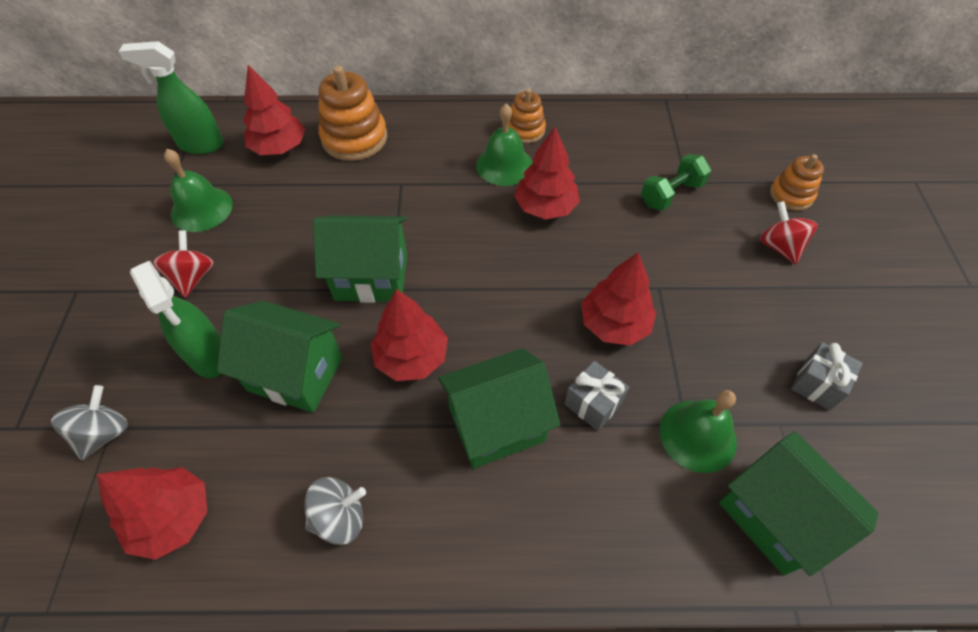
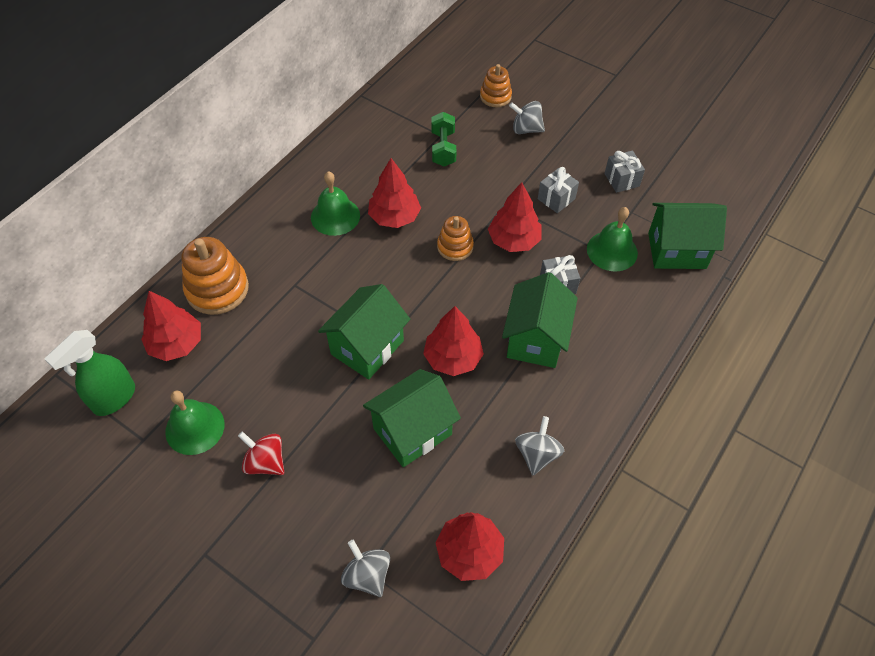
camera: 55 degrees left, 0 degrees up
(209, 356) = (353, 480): green spray bottle -> none
(525, 130) = (314, 185): orange stacking toy -> orange stacking toy (455, 247)
(714, 331) = (556, 199): none -> grey gift
(779, 247) = (526, 129): red spinning top -> grey spinning top

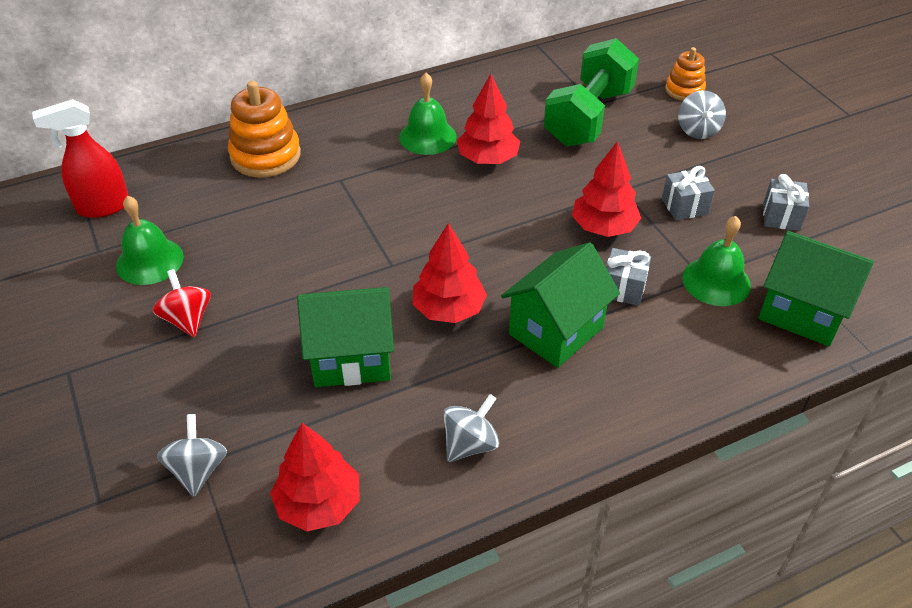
camera: 30 degrees right, 10 degrees down
(114, 399) = (102, 207): green spray bottle -> red spray bottle
(176, 344) = (192, 185): red tree -> none
(367, 347) = (367, 262): green house -> none
(443, 148) = (588, 117): green dumbbell -> green dumbbell, size x1.86
(455, 247) = (532, 208): orange stacking toy -> none
(526, 129) = (697, 130): grey spinning top -> grey spinning top turned 135 degrees counterclockwise

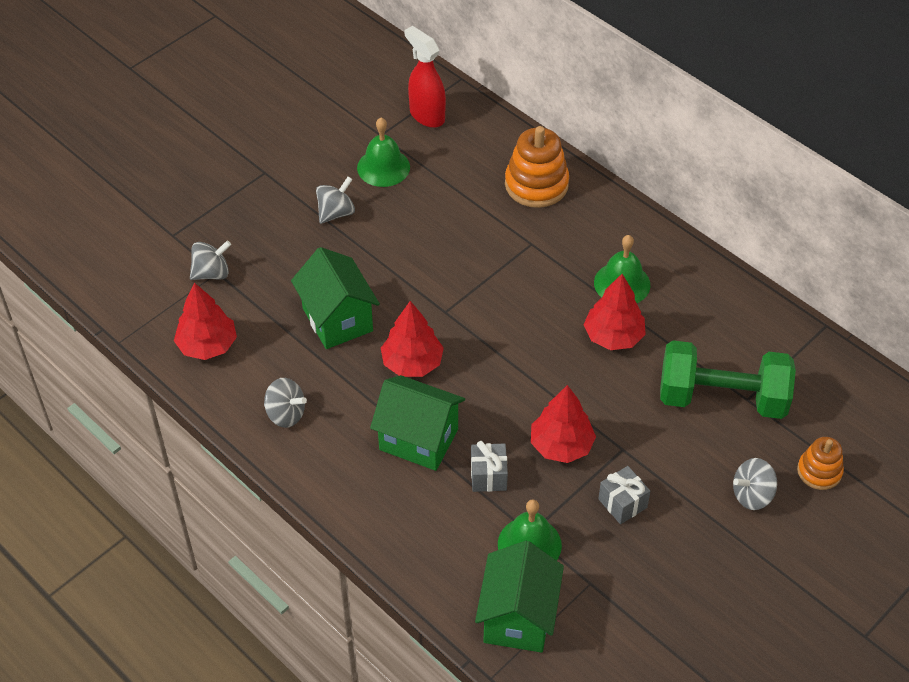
camera: 70 degrees right, 5 degrees up
(187, 319) = (336, 213): red spinning top -> grey spinning top
(781, 216) = (647, 586): grey gift -> none

